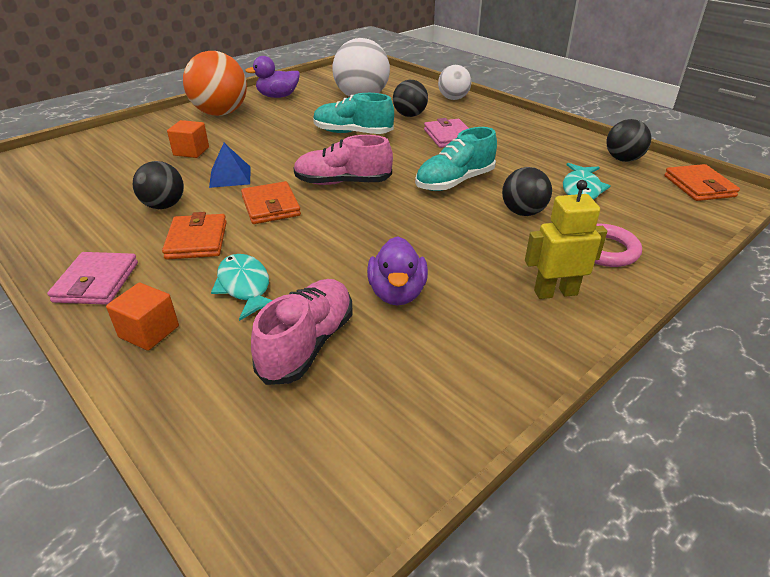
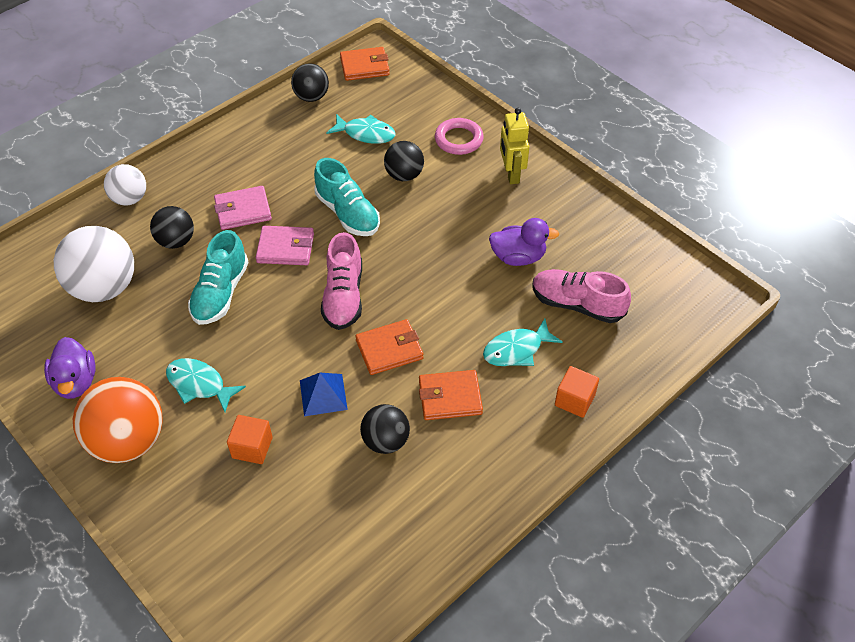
camera: 90 degrees left, 15 degrees up
(96, 282) = (517, 457): pink wallet -> pink wallet (285, 248)
(260, 131) = (199, 384): none -> turquoise fish

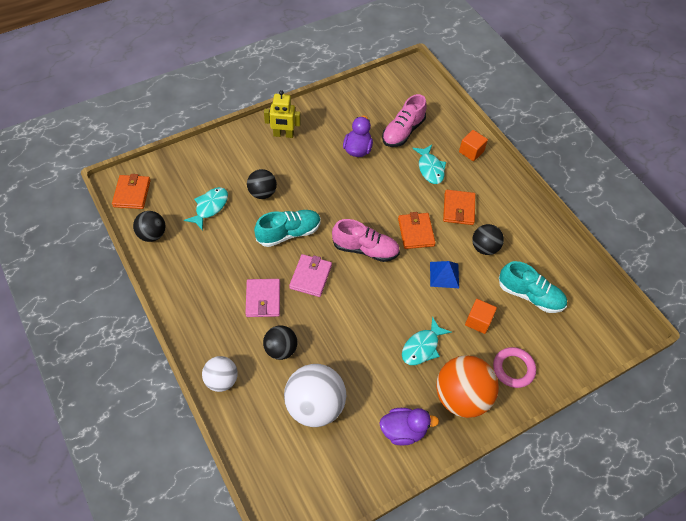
camera: 80 degrees left, 5 degrees up
(220, 293) = (342, 324): turquoise shoe -> turquoise shoe (530, 295)
(458, 139) = (238, 154): pink ring -> pink ring (513, 369)

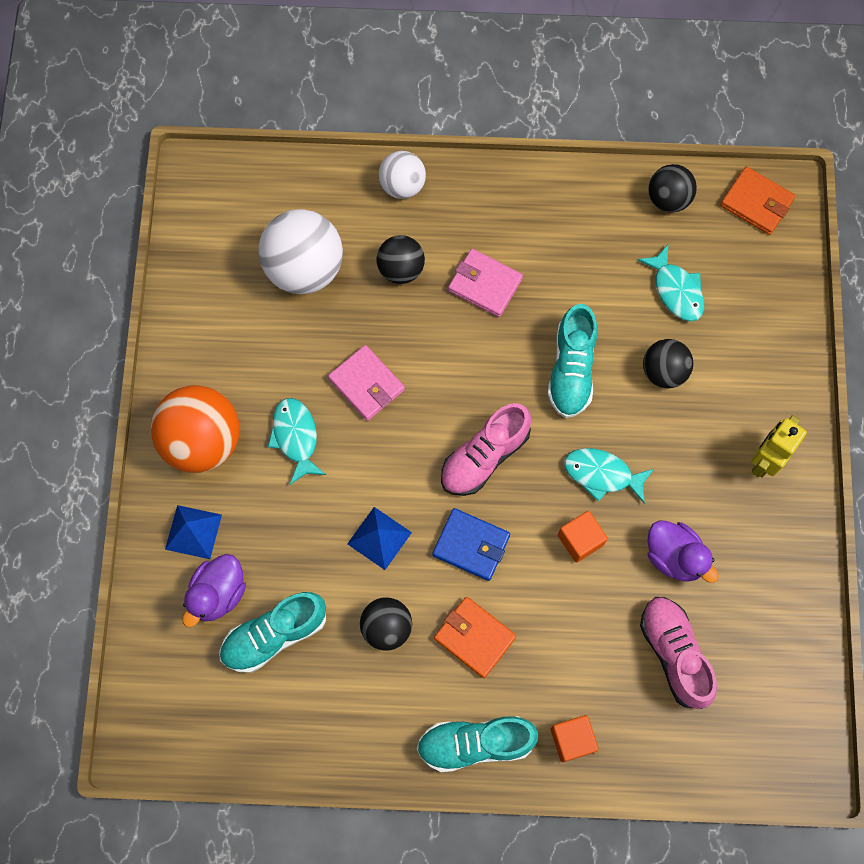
camera: 125 degrees right, 15 degrees up
(310, 277) = (483, 360): pink wallet -> pink wallet (366, 384)
(403, 431) = (209, 347): purple duck -> purple duck (218, 594)
(416, 232) = (471, 545): orange wallet -> blue wallet
(430, 168) = (574, 647): turquoise fish -> turquoise fish (602, 474)
(478, 321) = (284, 535): orange cube -> orange cube (580, 540)
(504, 186) = (475, 743): none -> turquoise shoe
(513, 369) = (193, 531): pink ring -> blue pyramid

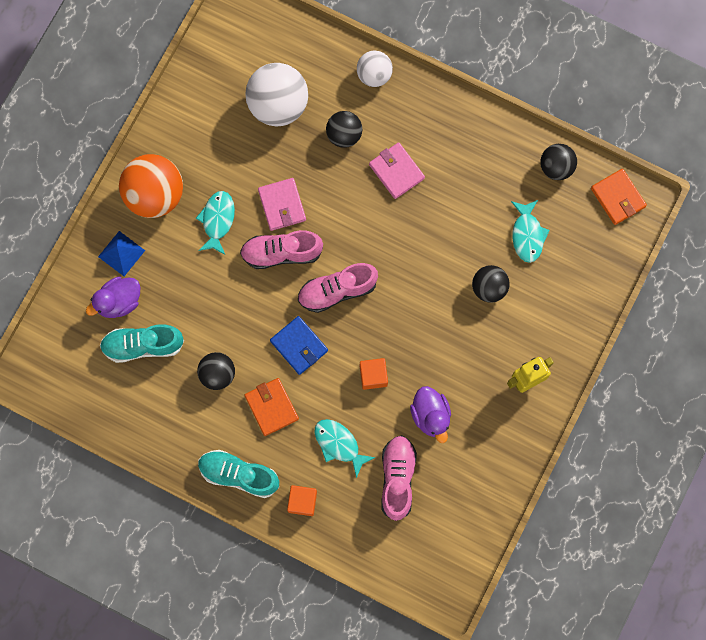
camera: 25 degrees right, 5 degrees up
(379, 538) = (241, 313): blue pyramid -> none
(394, 442) = (281, 253): none -> pink shoe
(571, 370) = (426, 258): turquoise shoe -> none
(602, 474) = (410, 339): turquoise fish -> turquoise fish (339, 444)

